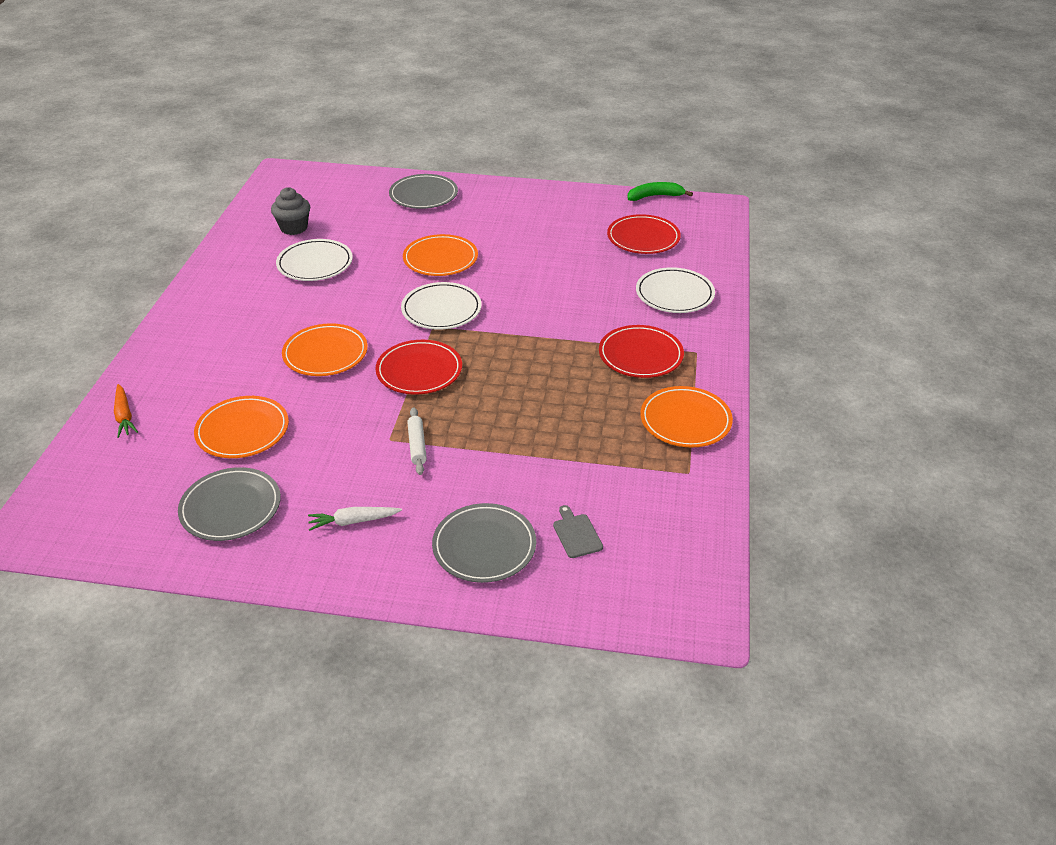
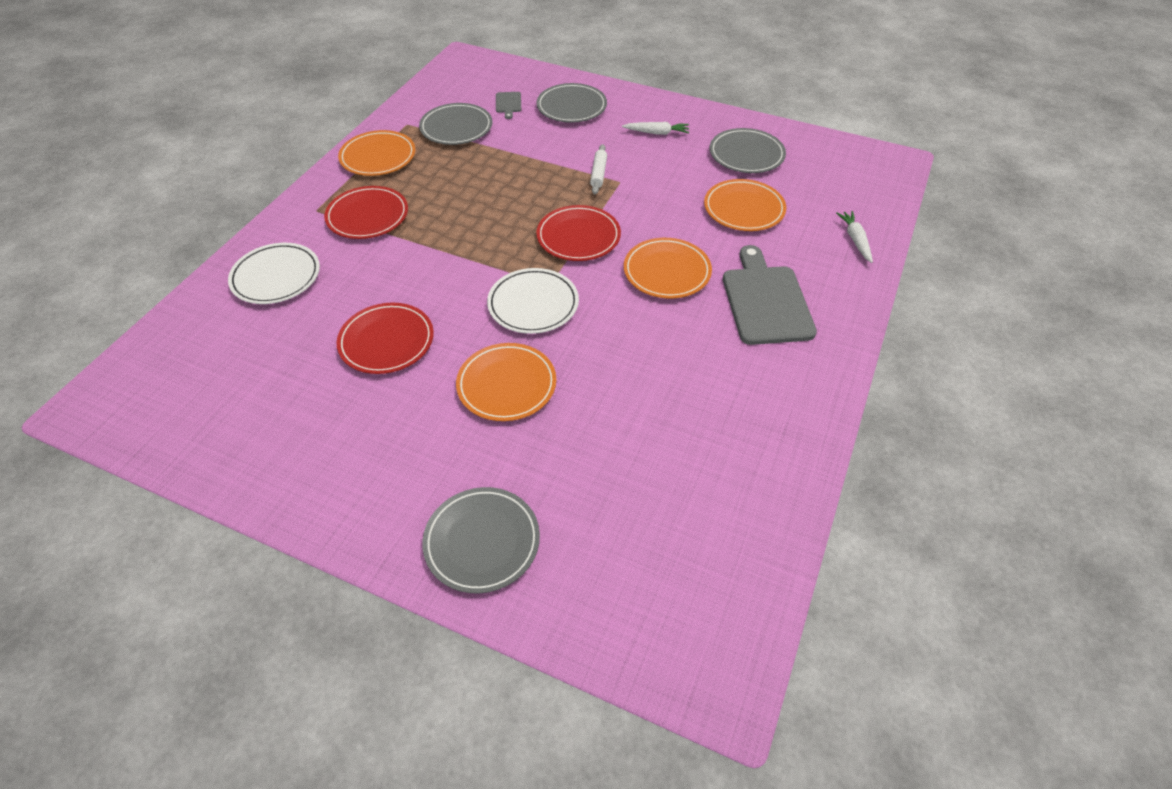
camera: 165 degrees left, 10 degrees up
(124, 416) = (855, 240): orange carrot -> white carrot
(232, 344) = (765, 301): none -> grey cutting board
(294, 228) = (699, 498): grey cupcake -> none
(315, 264) = (671, 410): white plate -> none
(622, 479) = (456, 128): none -> grey plate
(643, 238) = (235, 369): red plate -> red plate (386, 341)
(655, 196) = (144, 454): green banana -> none

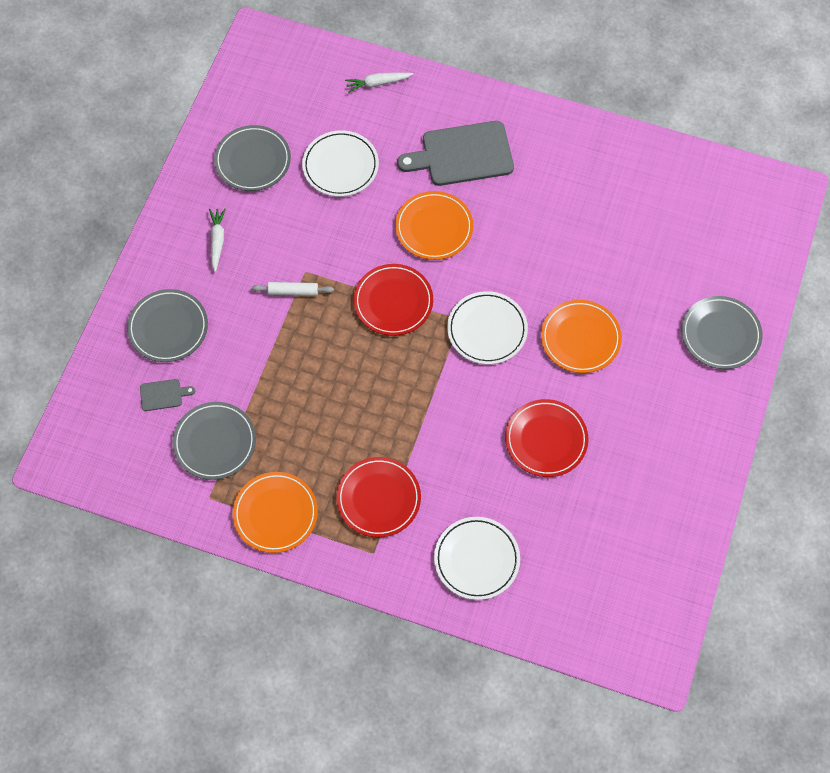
camera: 95 degrees left, 15 degrees up
(744, 209) = (340, 166): orange plate -> white plate

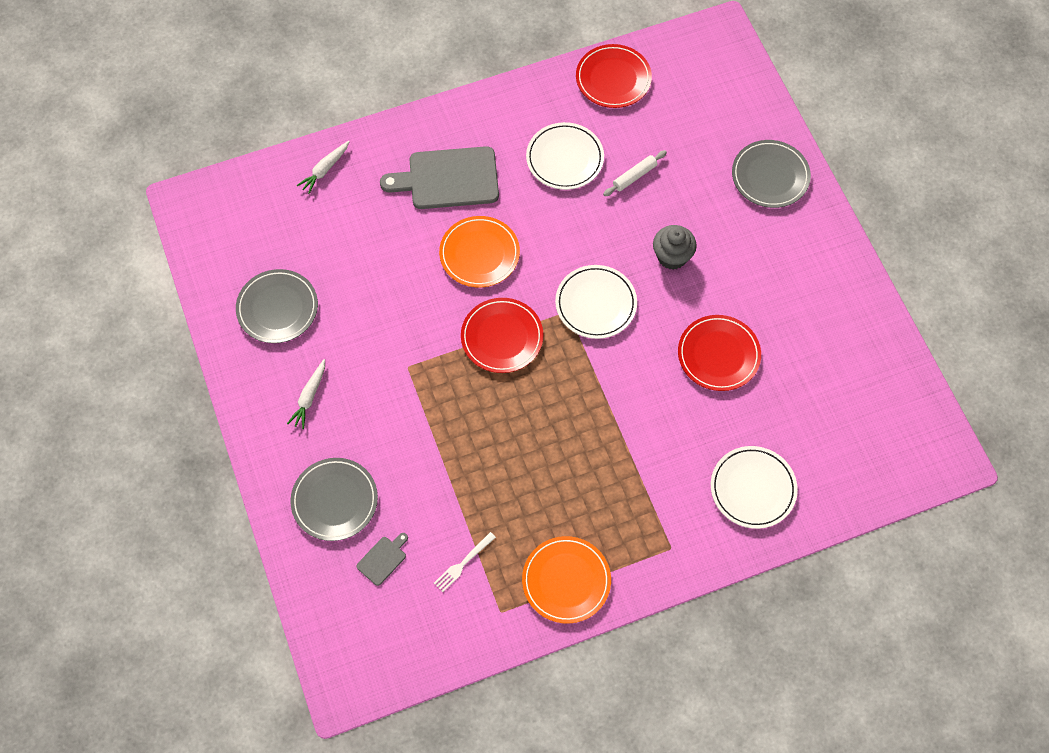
camera: 40 degrees left, 0 degrees up
(215, 442) = (463, 563): grey plate -> white fork
(217, 241) = (309, 397): white carrot -> white carrot turned 120 degrees counterclockwise
(293, 291) = (413, 390): white rolling pin -> white rolling pin (634, 176)
(340, 166) = (356, 259): white plate -> white plate (565, 158)
(378, 498) = (635, 502): red plate -> red plate (613, 79)
(462, 155) = (448, 179): grey cutting board -> grey cutting board turned 45 degrees clockwise
(580, 338) = (672, 256): orange plate -> grey cupcake

